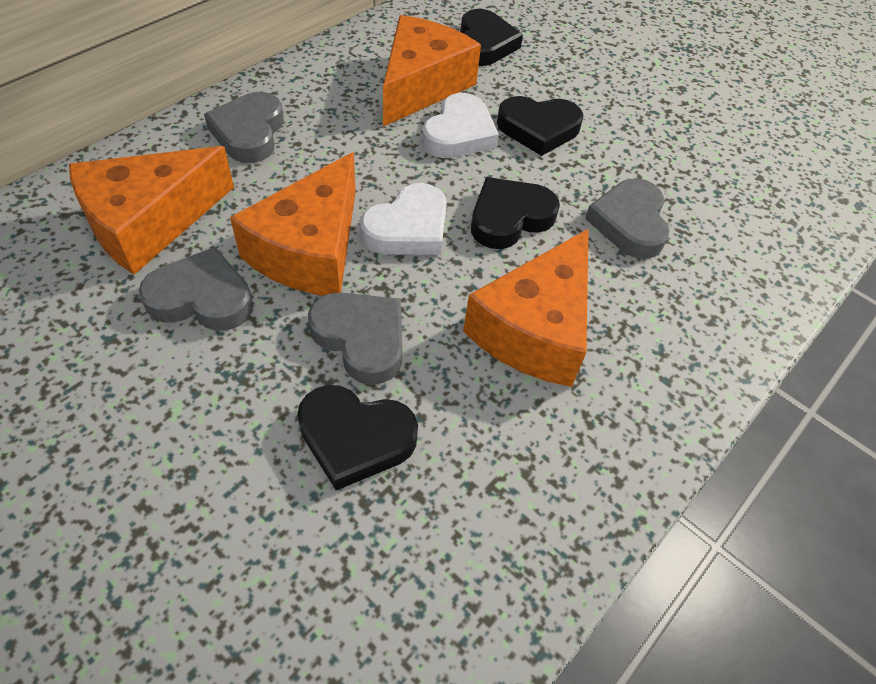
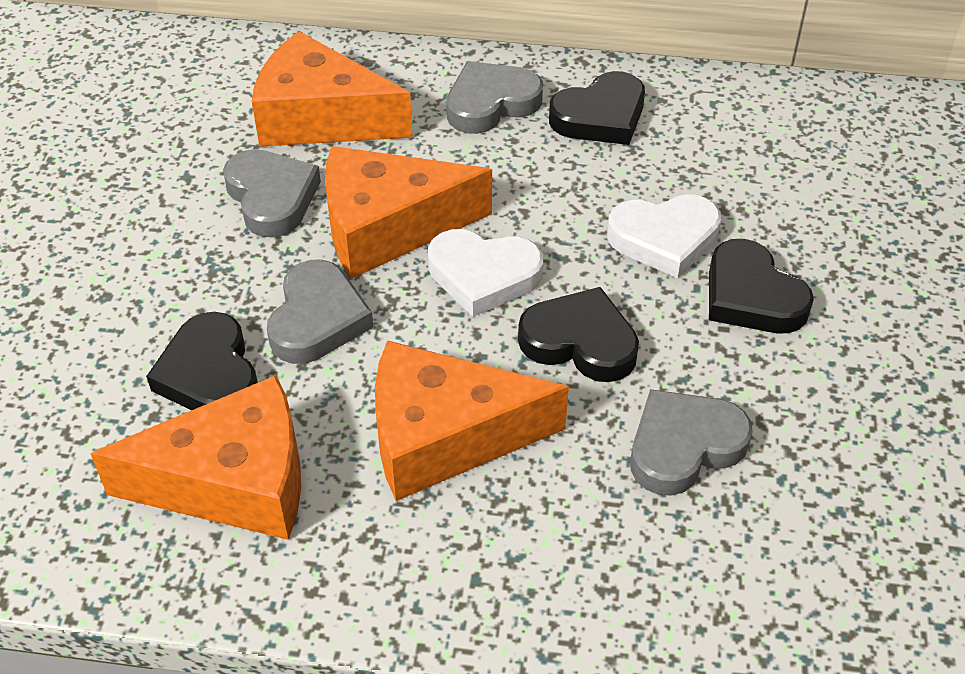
camera: 60 degrees right, 5 degrees down
(421, 85) = (705, 171): orange cheese -> orange cheese (233, 482)
(484, 44) = (845, 179): black heart -> black heart (600, 116)

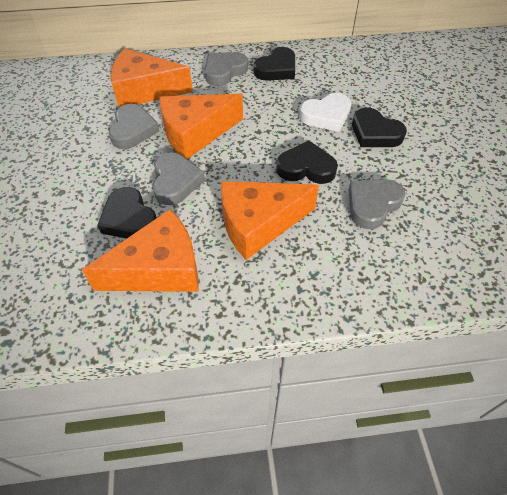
camera: 15 degrees left, 5 degrees up
(271, 197) = (133, 130): grey heart -> grey heart turned 45 degrees clockwise
(483, 275) = (249, 147): white heart -> none

